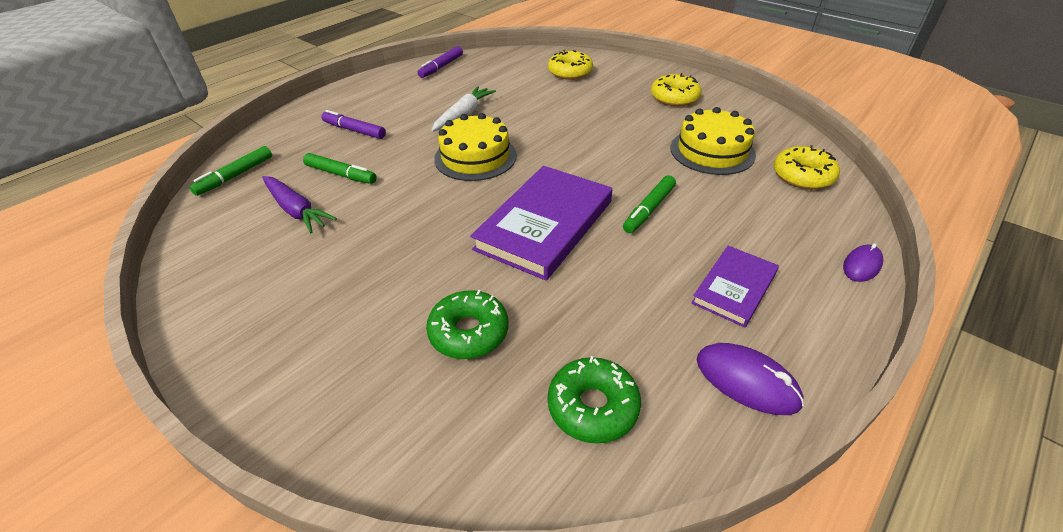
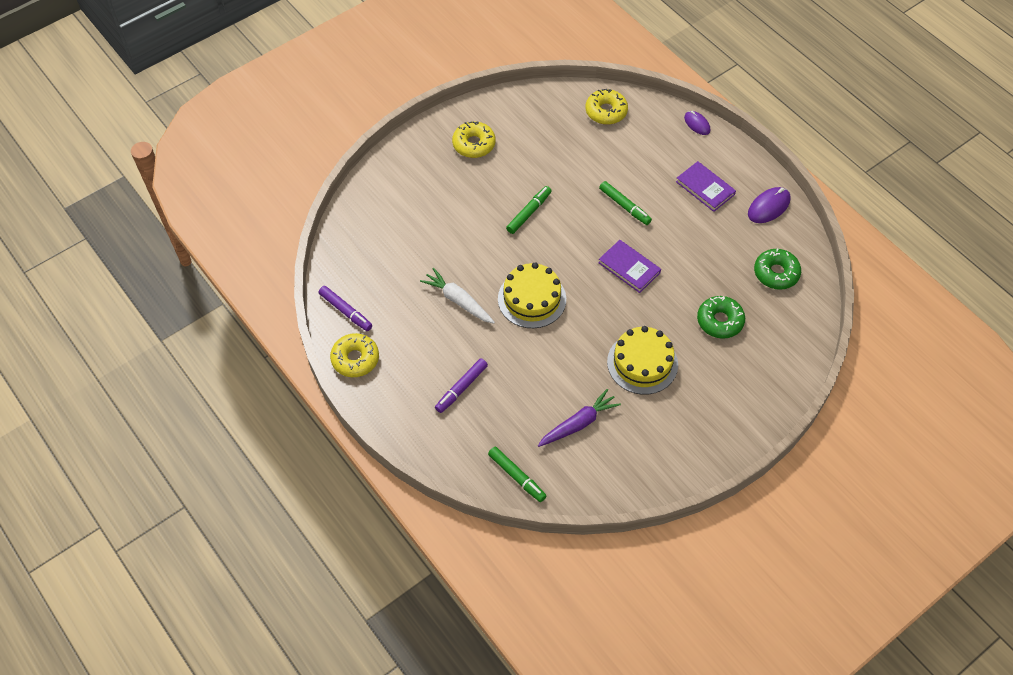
camera: 80 degrees left, 15 degrees up
(341, 174) = (534, 395): green marker -> green marker (529, 213)
(544, 225) = (629, 268): purple book -> purple book, size x0.57
(570, 72) = (398, 206): yellow donut -> yellow donut (355, 359)
(712, 151) = (563, 148): yellow cake -> yellow cake (642, 363)

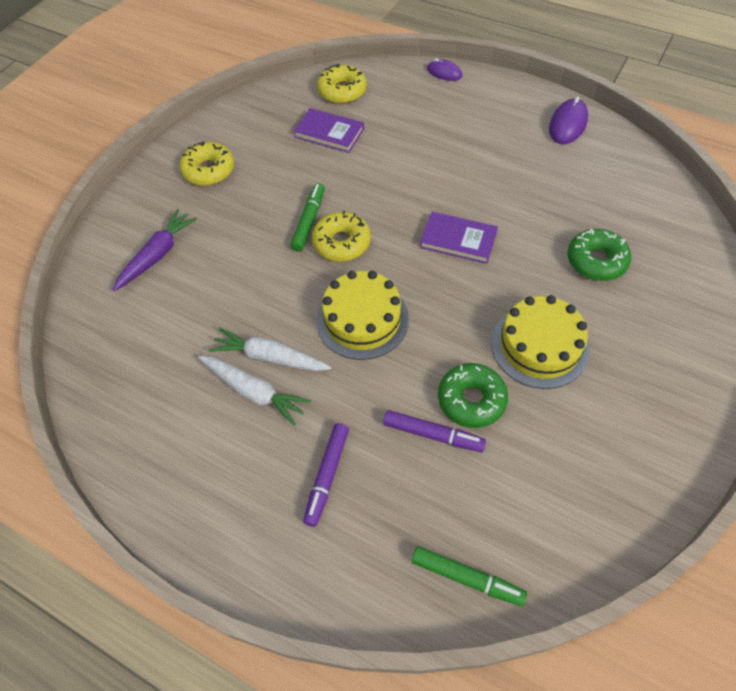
camera: 20 degrees left, 0 degrees up
(346, 311) = (121, 431): purple marker -> purple marker (433, 434)
(355, 359) = (159, 495): yellow donut -> yellow donut (342, 243)
(438, 319) = (254, 391): none -> white carrot
(578, 423) = (507, 460): purple carrot -> purple carrot (158, 255)
(624, 206) = (415, 176): green marker -> none
(705, 188) = (490, 129): purple book -> purple book (329, 133)
(776, 273) = (621, 187): green donut -> green donut (471, 400)

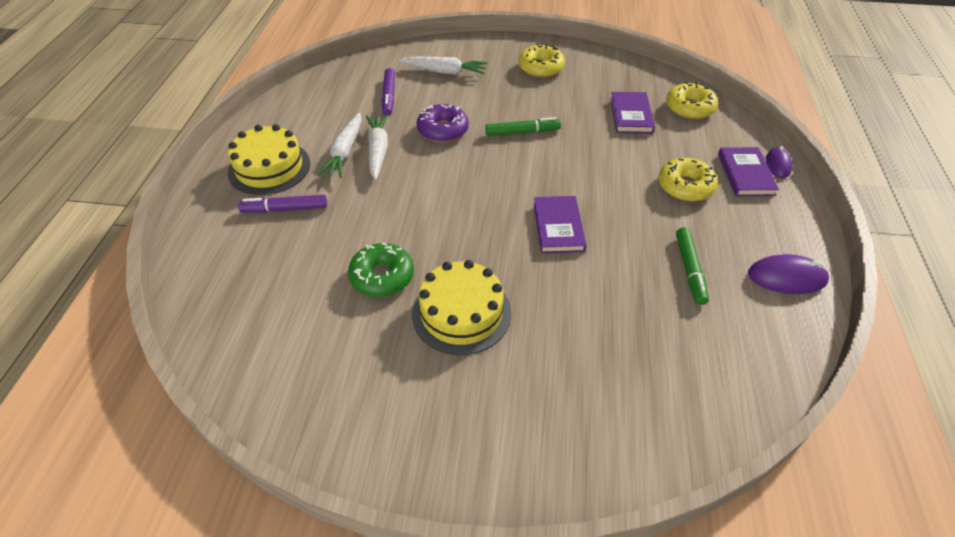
camera: 65 degrees right, 10 degrees down
(158, 255) = (444, 72): purple carrot -> white carrot
(267, 287) = (443, 130): none -> purple donut
(342, 243) = (510, 156): yellow donut -> yellow donut (685, 186)
(362, 319) = (436, 189): yellow cake -> yellow cake (269, 168)
(433, 434) = (339, 260): purple marker -> purple marker (389, 96)
(446, 95) = (745, 174): none -> purple book
(467, 578) = (214, 311): green marker -> green marker (690, 269)
(596, 261) = (595, 340): green donut -> none

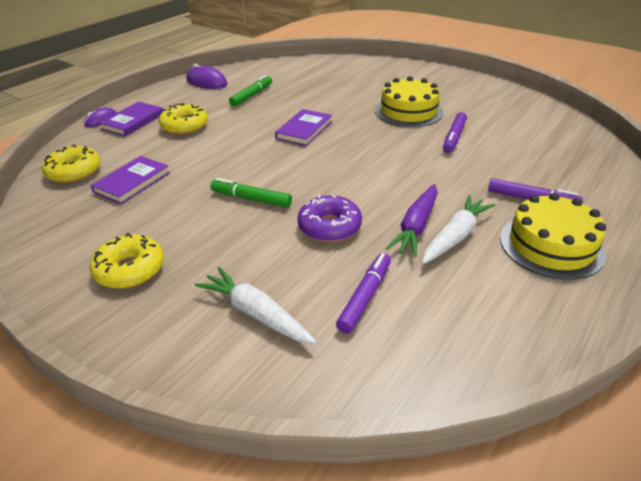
camera: 150 degrees left, 10 degrees down
(378, 151) = (416, 226): white carrot -> purple carrot
(382, 276) = (454, 137): green donut -> purple marker

